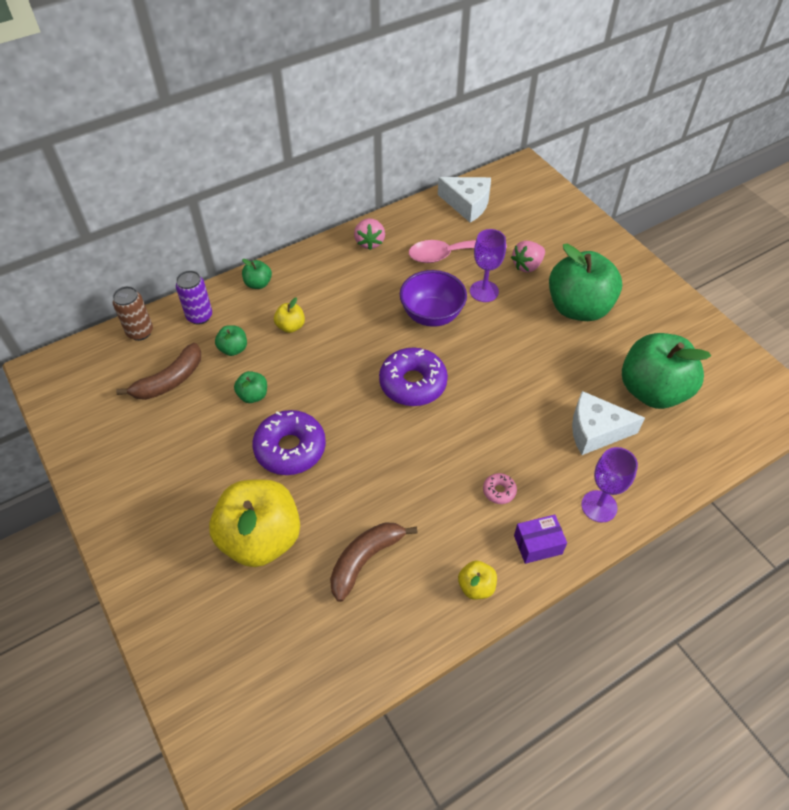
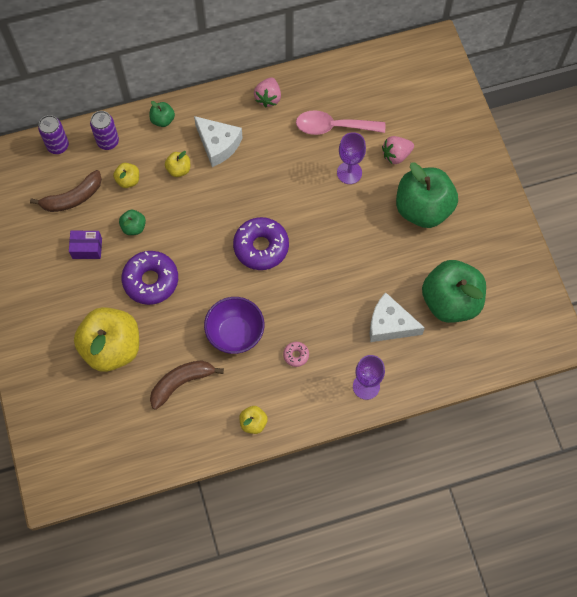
camera: 15 degrees right, 15 degrees up
(140, 332) = (58, 146): brown can -> purple can
(233, 349) = (128, 180): green apple -> yellow apple
(432, 315) = (297, 186): purple bowl -> purple bowl (235, 333)
(467, 204) = (368, 75): white cheese -> white cheese (218, 145)
(538, 544) = (309, 403): purple box -> purple box (87, 248)

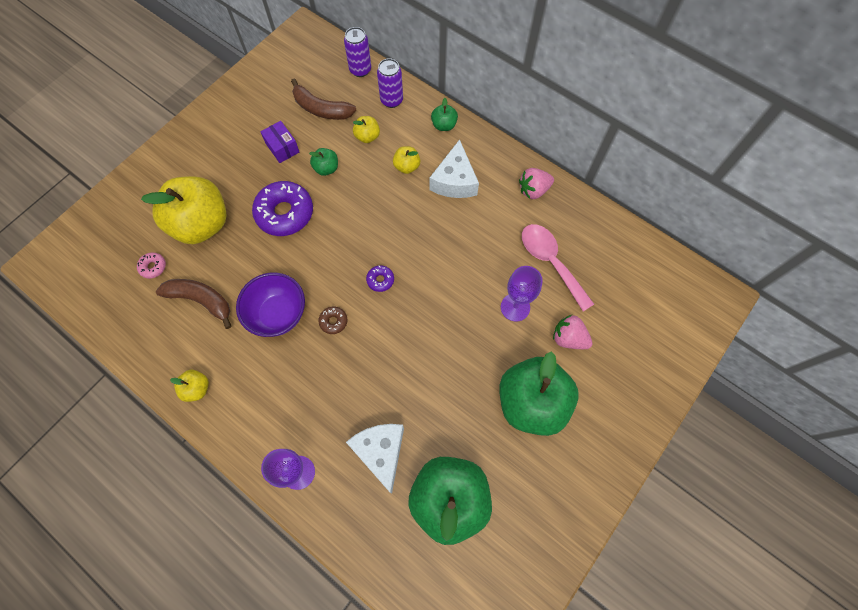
camera: 55 degrees right, 0 degrees up
(261, 247) = (380, 280): purple donut -> purple donut, size x0.45
(270, 298) = (333, 321): none -> brown donut
(296, 355) = (290, 382): pink donut -> pink donut (153, 267)

